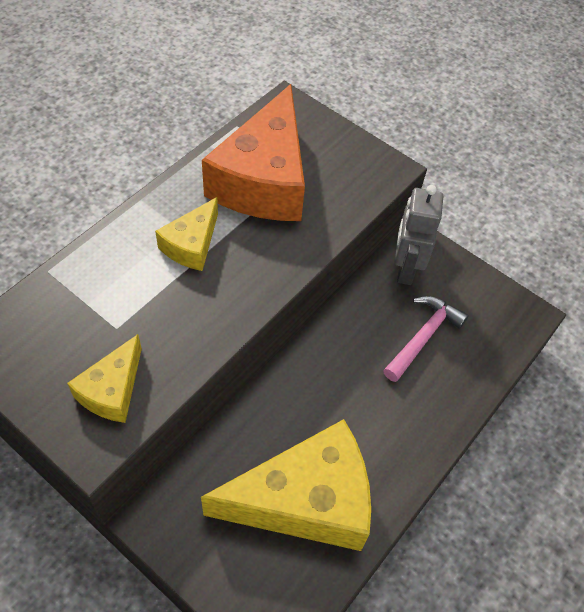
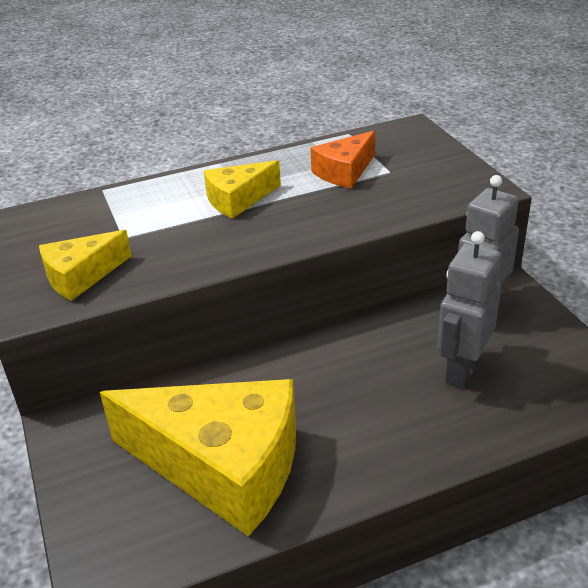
camera: 35 degrees right, 20 degrees down
(264, 180) = (344, 172): orange cheese -> orange cheese, size x0.50
(423, 336) = (462, 369): pink hammer -> grey robot

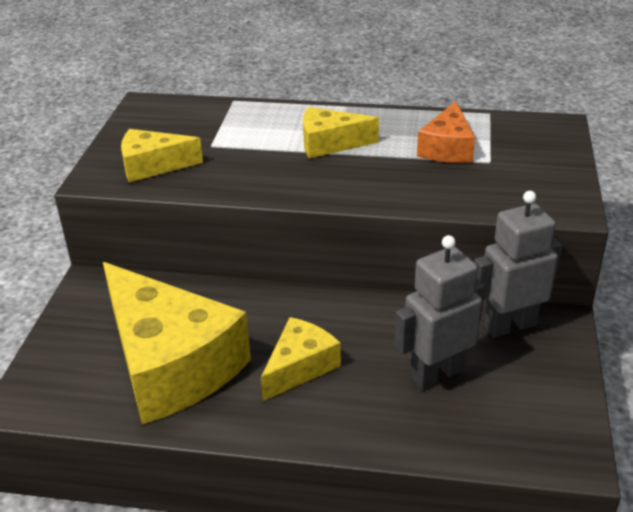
camera: 30 degrees right, 0 degrees up
(344, 172) = (447, 148): orange cheese -> orange cheese turned 60 degrees counterclockwise
(345, 414) = (300, 367): none -> yellow cheese

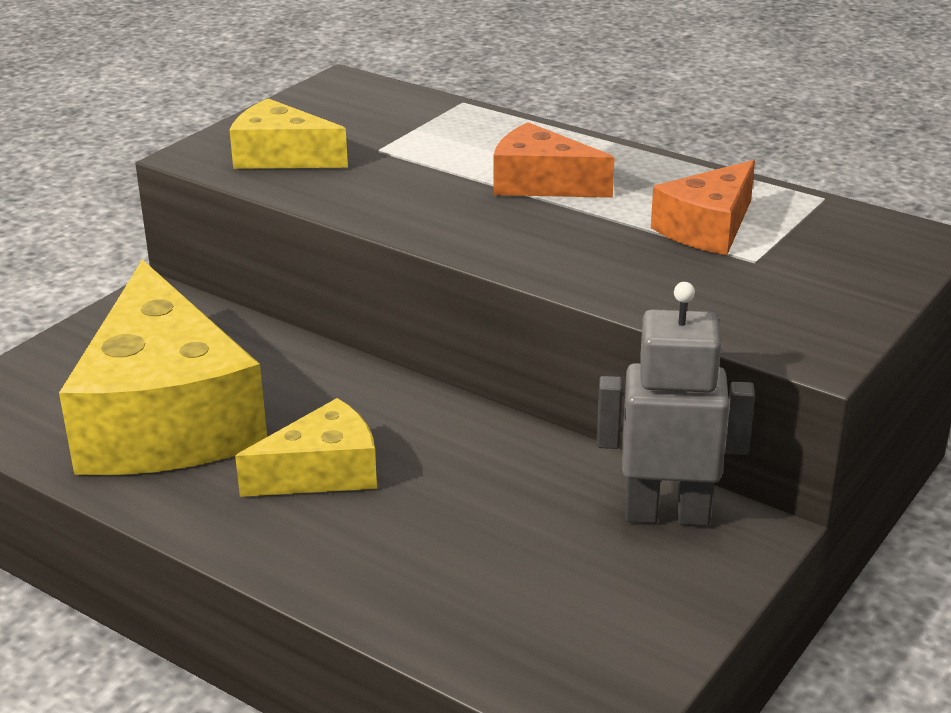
camera: 25 degrees right, 5 degrees down
(330, 143) = (541, 183): yellow cheese -> orange cheese
(437, 373) = (501, 540): grey robot -> none

